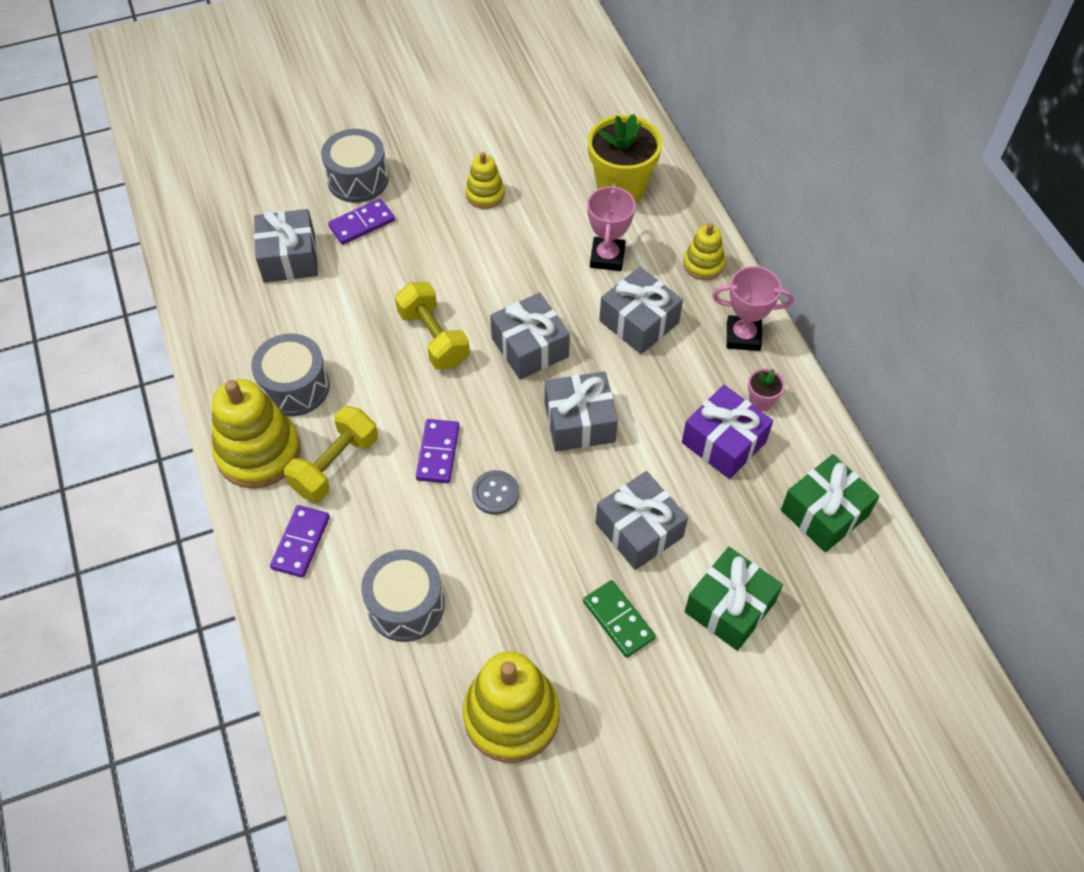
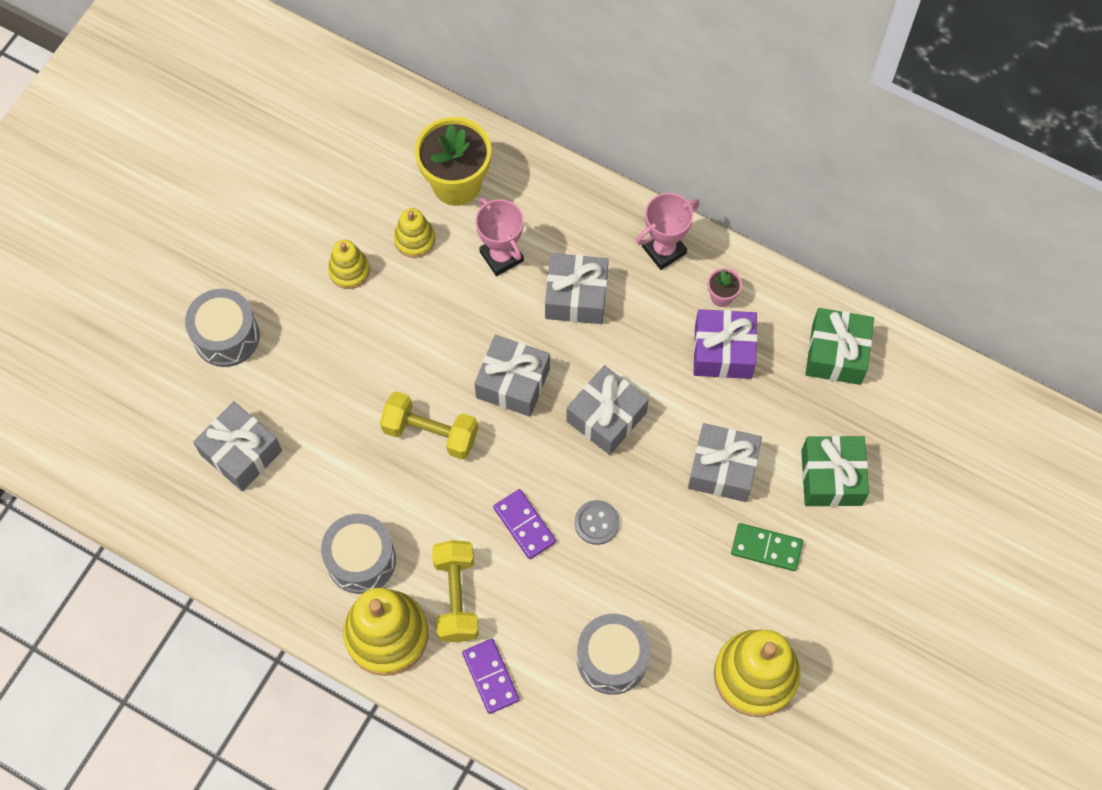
camera: 40 degrees left, 10 degrees up
(362, 223) = (271, 375): purple domino -> none
(703, 264) = (581, 207): yellow stacking toy -> yellow stacking toy (415, 239)

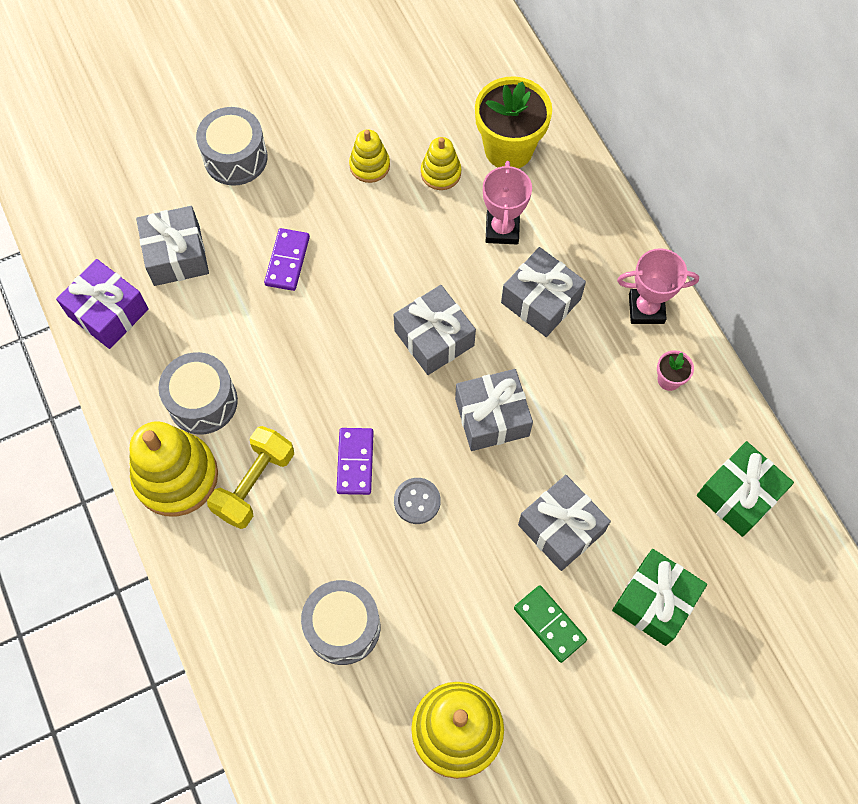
camera: 35 degrees right, 0 degrees up
(430, 432) = (336, 335): yellow dumbbell -> none
(491, 676) = (232, 570): purple domino -> purple domino (287, 261)
(723, 351) = (636, 427): purple gift -> purple gift (108, 312)

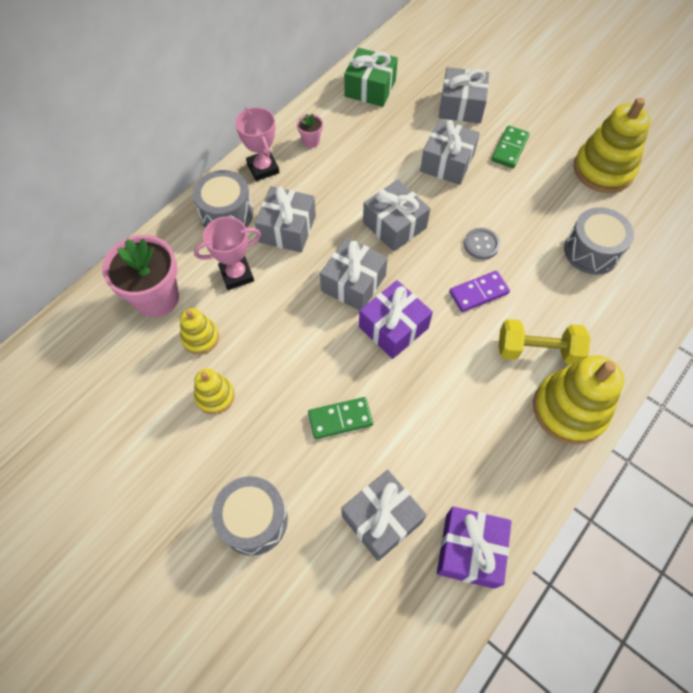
camera: 115 degrees left, 5 degrees down
(202, 401) = (499, 422): grey drum -> grey drum (226, 214)
(287, 261) = (340, 419): purple domino -> green domino
(359, 353) = (393, 327): none -> purple gift
(508, 149) = (157, 298): yellow flower pot -> pink flower pot
(654, 601) = (461, 106): green gift -> grey gift

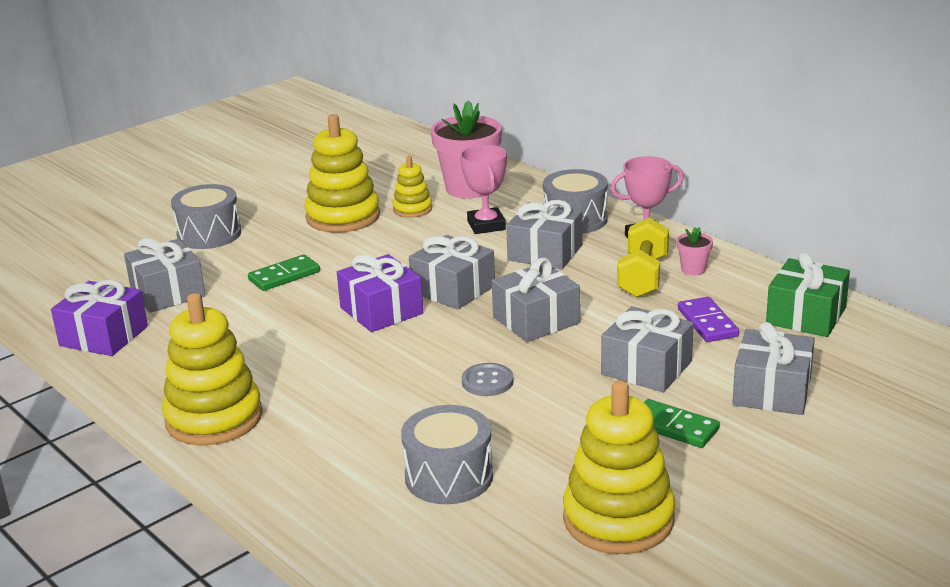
camera: 100 degrees right, 35 degrees down
(215, 396) = (343, 217): yellow stacking toy -> yellow stacking toy, size x1.87
(340, 419) = (284, 276): green domino -> green domino turned 60 degrees clockwise
(478, 292) = (409, 371): purple domino -> purple domino (707, 323)
(537, 350) = (305, 405): yellow dumbbell -> yellow dumbbell (643, 277)

